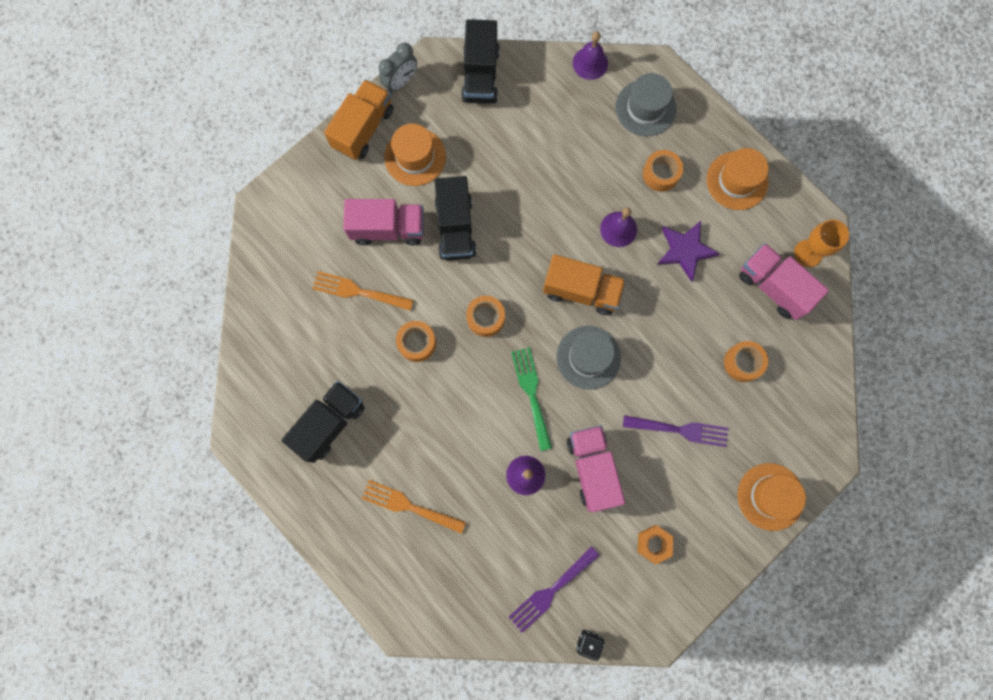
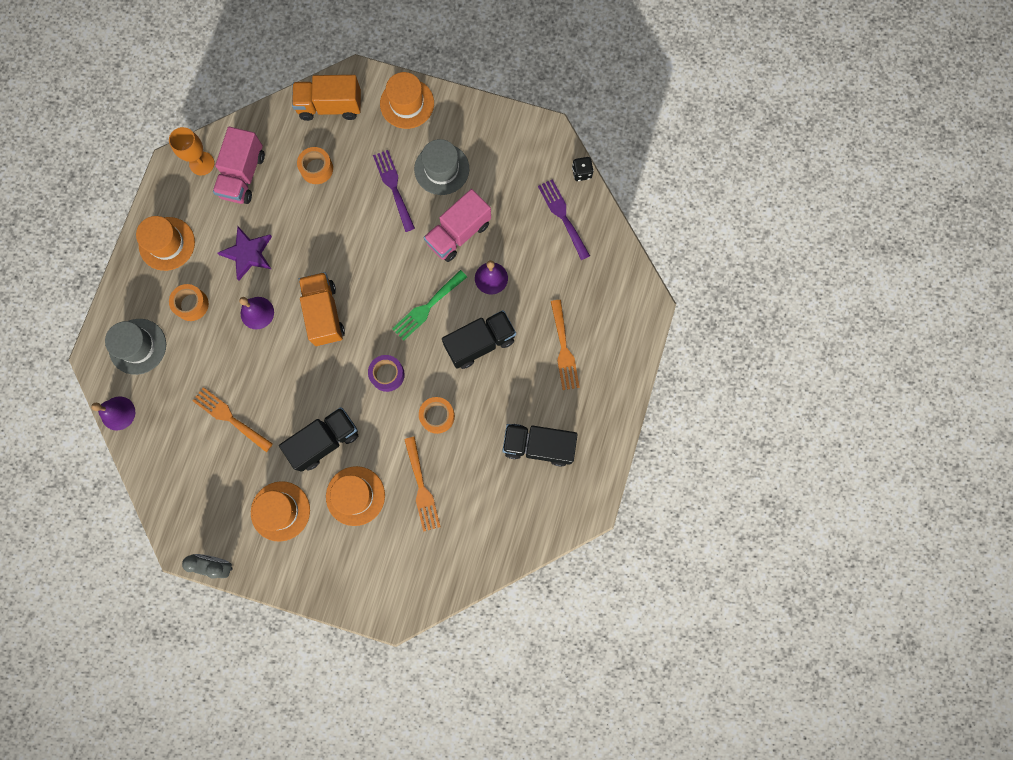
camera: 120 degrees left, 0 degrees up
(363, 128) = (277, 571): orange truck -> orange truck (330, 106)
(388, 228) = (355, 496): pink truck -> orange hat
(481, 75) = (176, 499): black truck -> black truck (480, 343)
(485, 318) = (387, 374): orange tape -> purple tape
(528, 155) = (230, 418): none -> orange fork
(551, 591) = (562, 216): purple fork -> purple fork turned 135 degrees counterclockwise
(588, 357) = (375, 281): grey hat -> grey hat (441, 169)
(654, 544) = (487, 164): orange nut -> none

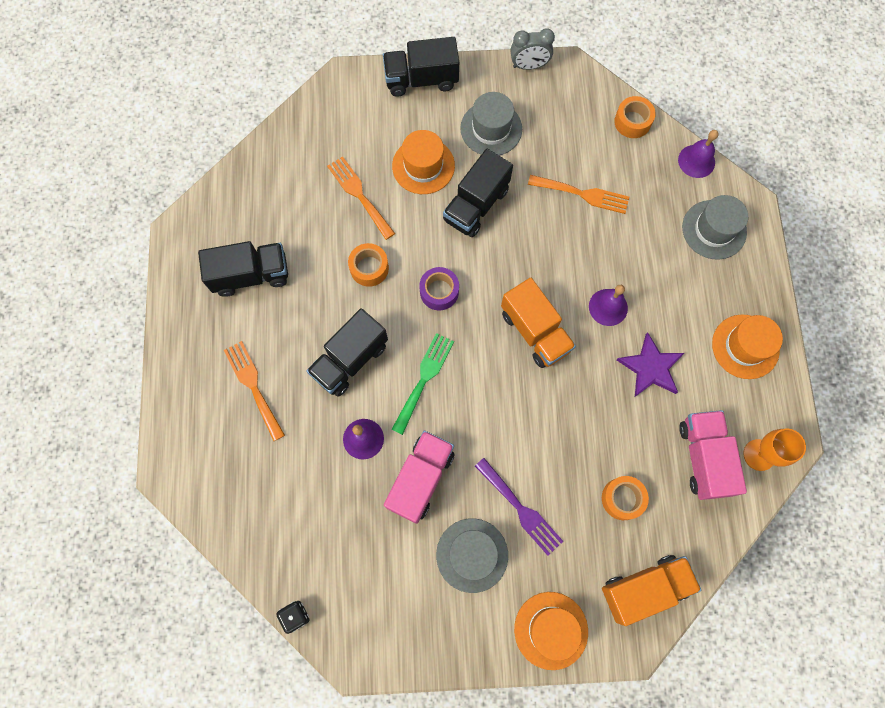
camera: 160 degrees right, 5 degrees down
(191, 304) = (682, 291): orange tape -> orange tape (632, 122)
(280, 511) = (491, 129): orange hat -> grey hat
(322, 587) = (421, 80): none -> black truck
(562, 216) = (302, 548): purple fork -> none

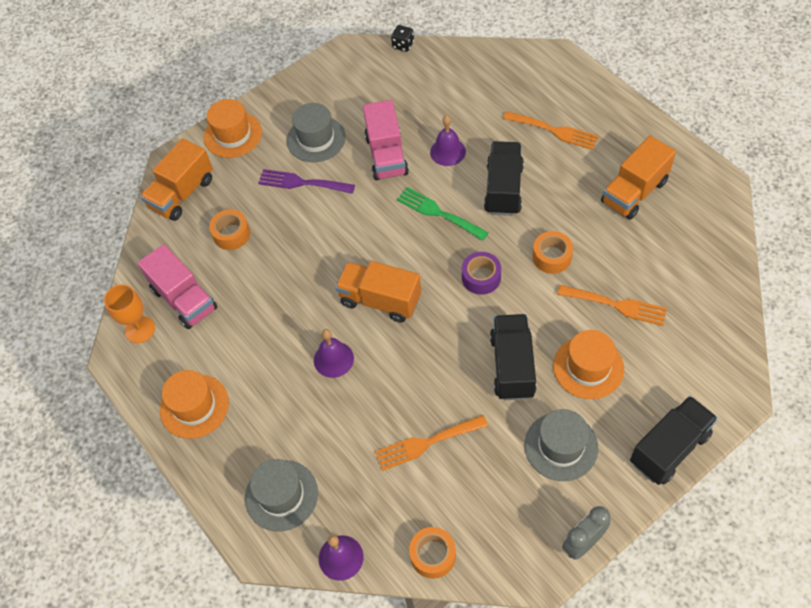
camera: 150 degrees right, 15 degrees down
(251, 275) = (634, 192): black truck -> orange truck
(424, 379) = (438, 213): green fork -> green fork turned 135 degrees clockwise
(650, 367) = (266, 336): purple star -> none

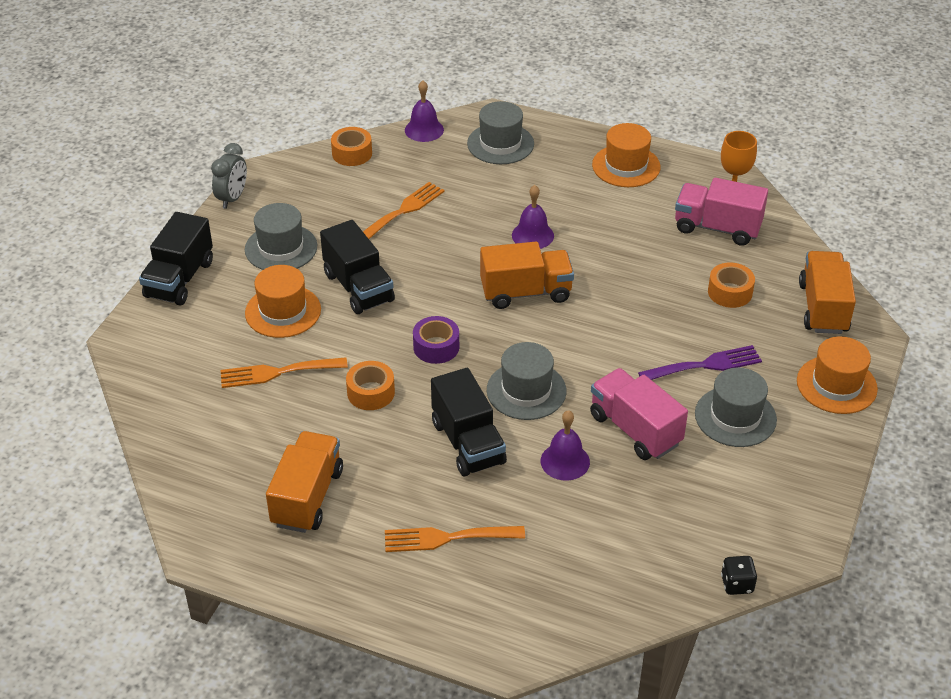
camera: 145 degrees right, 15 degrees down
(438, 213) = (526, 390): green fork -> grey hat

